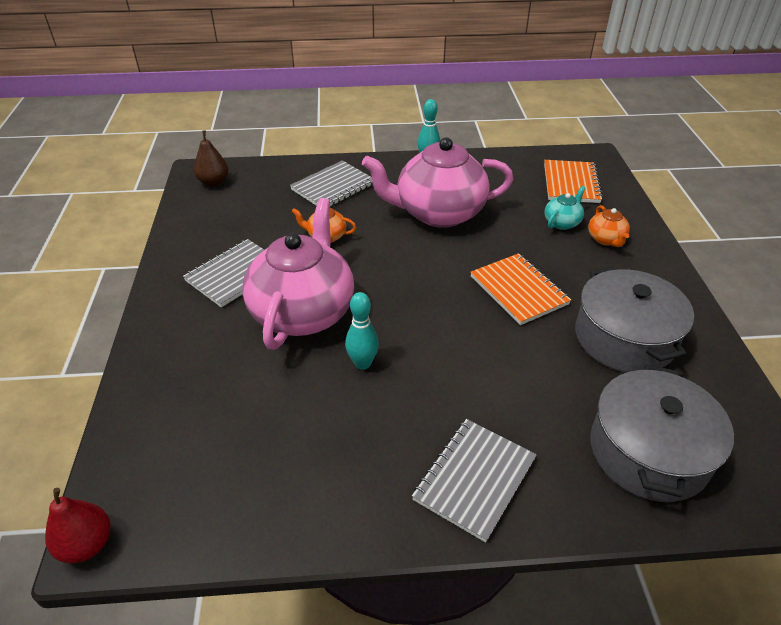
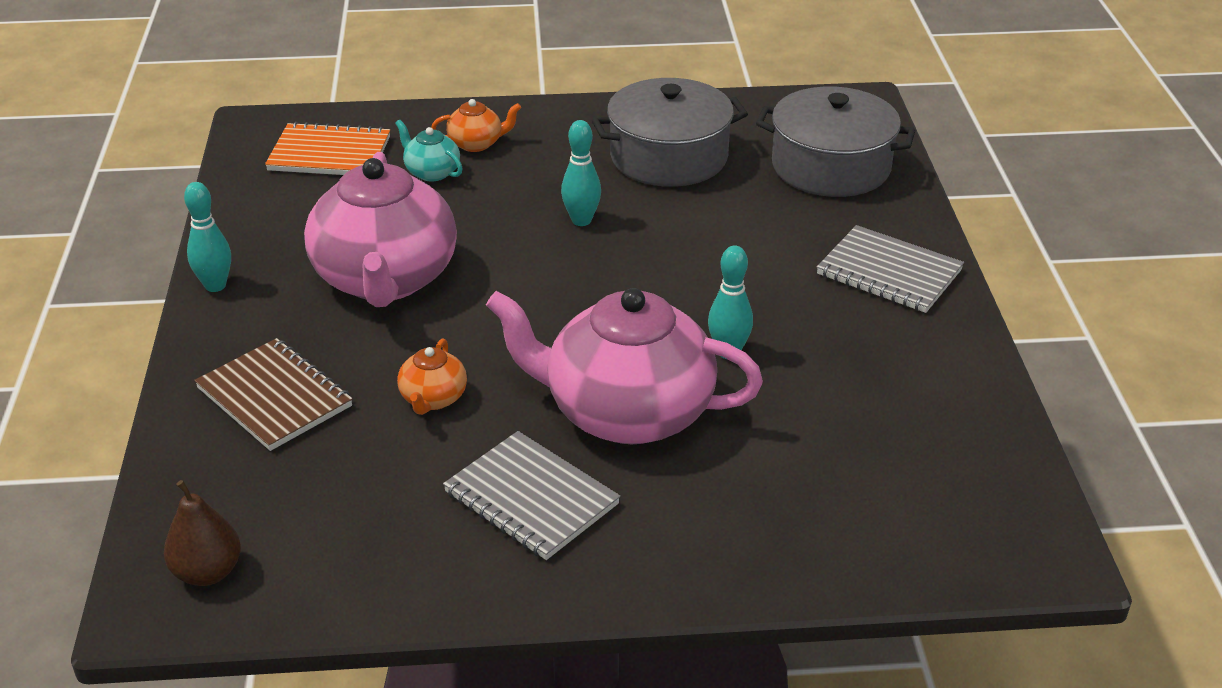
camera: 90 degrees left, 5 degrees down
(87, 544) = (1055, 565): red pear -> none
(333, 187) = (274, 397): grey notebook -> brown notebook
(518, 290) = (581, 220): orange notebook -> turquoise bowling pin

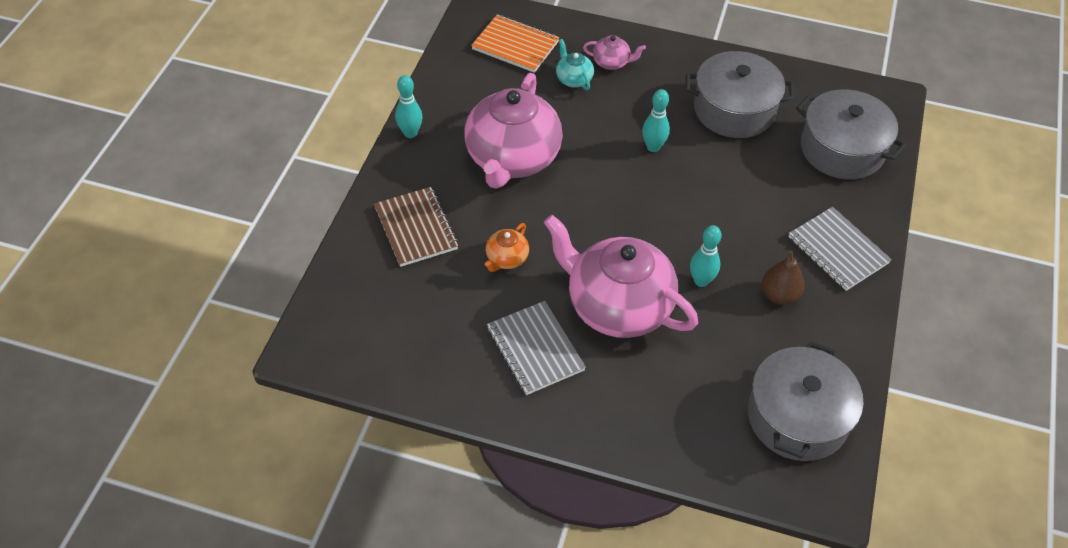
camera: 20 degrees right, 15 degrees up
(207, 572) = (339, 338): brown pear -> brown pear (779, 295)
(476, 144) = (611, 63): orange teapot -> pink teapot
(948, 473) = (797, 417): none -> grey pot

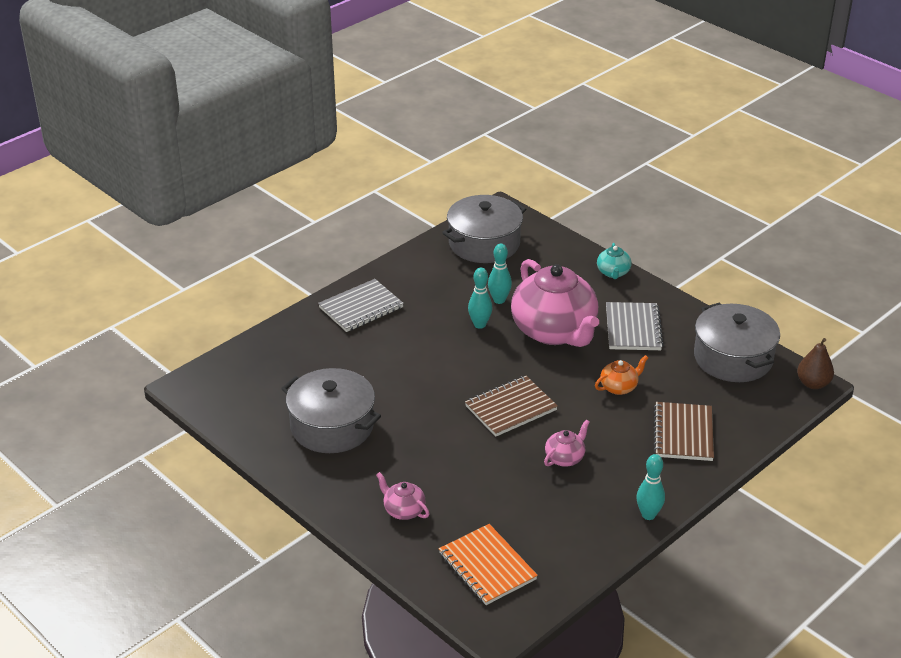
camera: 150 degrees left, 15 degrees down
(512, 158) = (565, 458): pink teapot -> pink teapot, size x0.42
(573, 79) = (454, 508): turquoise teapot -> turquoise teapot (613, 272)
(595, 190) = (511, 408): none -> brown notebook
(653, 147) = (432, 422): turquoise bowling pin -> turquoise bowling pin (499, 300)
(779, 295) = (431, 299): brown pear -> brown pear (813, 384)
(837, 250) = (361, 307): grey notebook -> grey notebook turned 60 degrees clockwise
(842, 149) = (278, 365): grey pot -> grey pot (733, 358)

